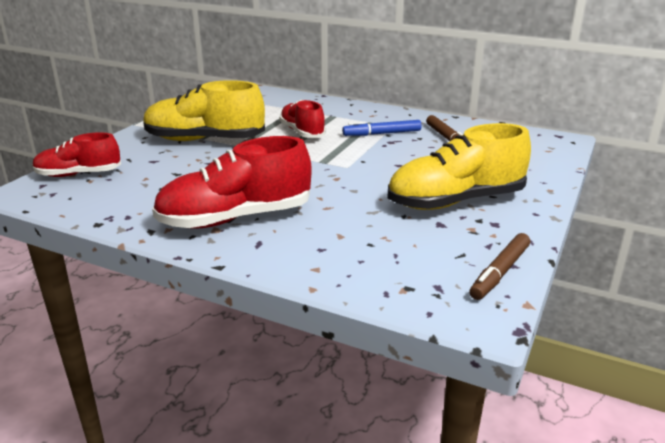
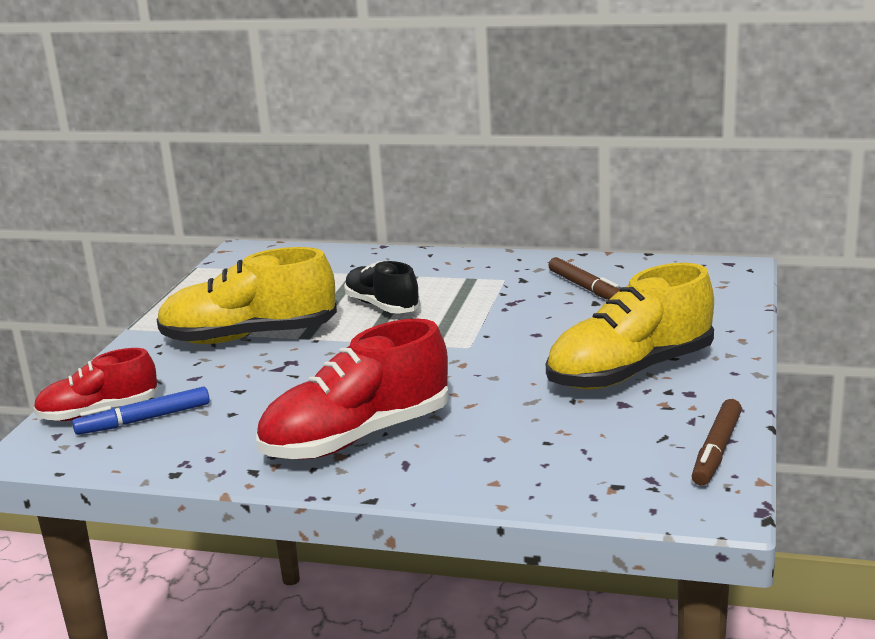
camera: 10 degrees left, 5 degrees down
(302, 132) = (382, 306): red shoe -> black shoe
(382, 134) = (494, 293): blue marker -> blue marker (144, 420)

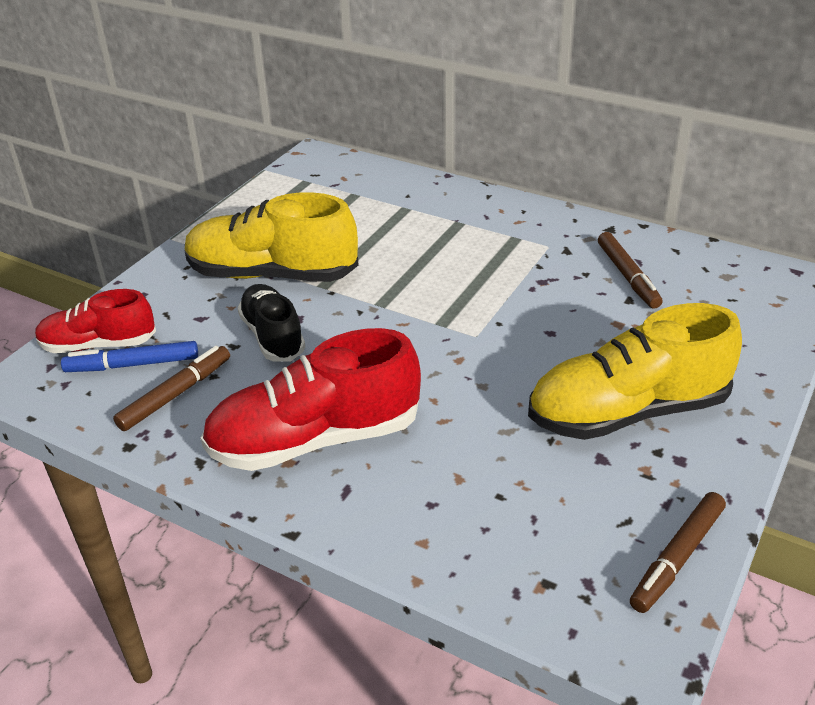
camera: 15 degrees right, 15 degrees up
(201, 432) = (176, 394): none -> brown marker
(382, 306) = (413, 259): black shoe -> black shoe (273, 336)

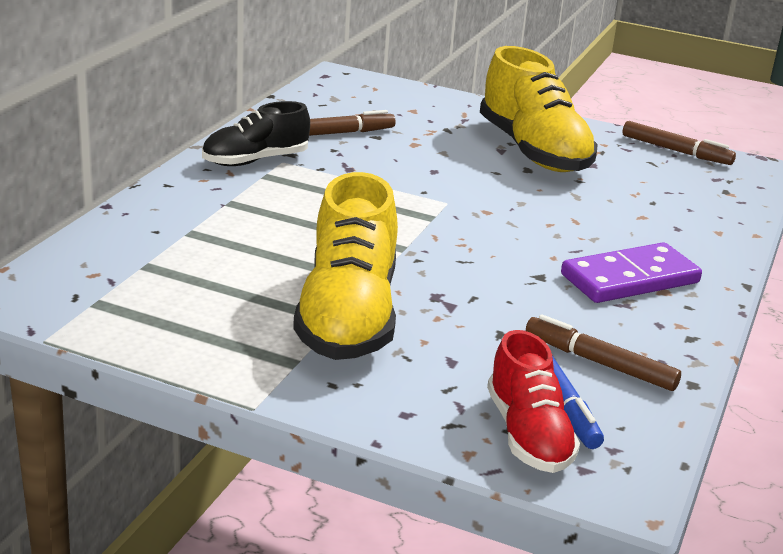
camera: 100 degrees left, 10 degrees down
(273, 336) = (476, 309): black shoe -> black shoe (255, 160)
(315, 439) = (629, 278): red shoe -> purple domino

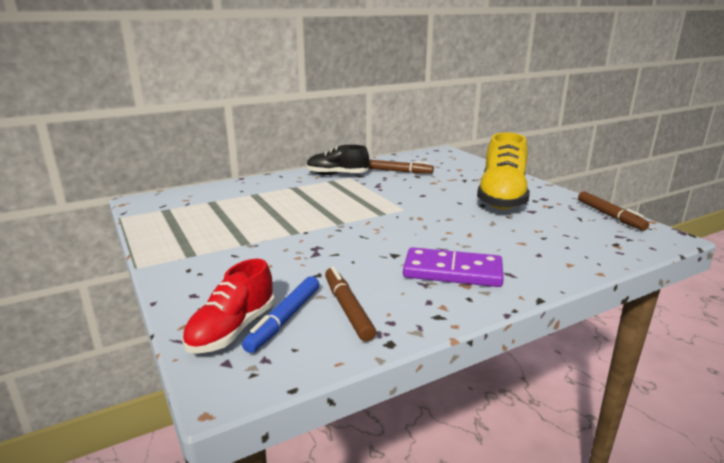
camera: 40 degrees right, 5 degrees down
(348, 316) = (254, 243): yellow shoe -> none

